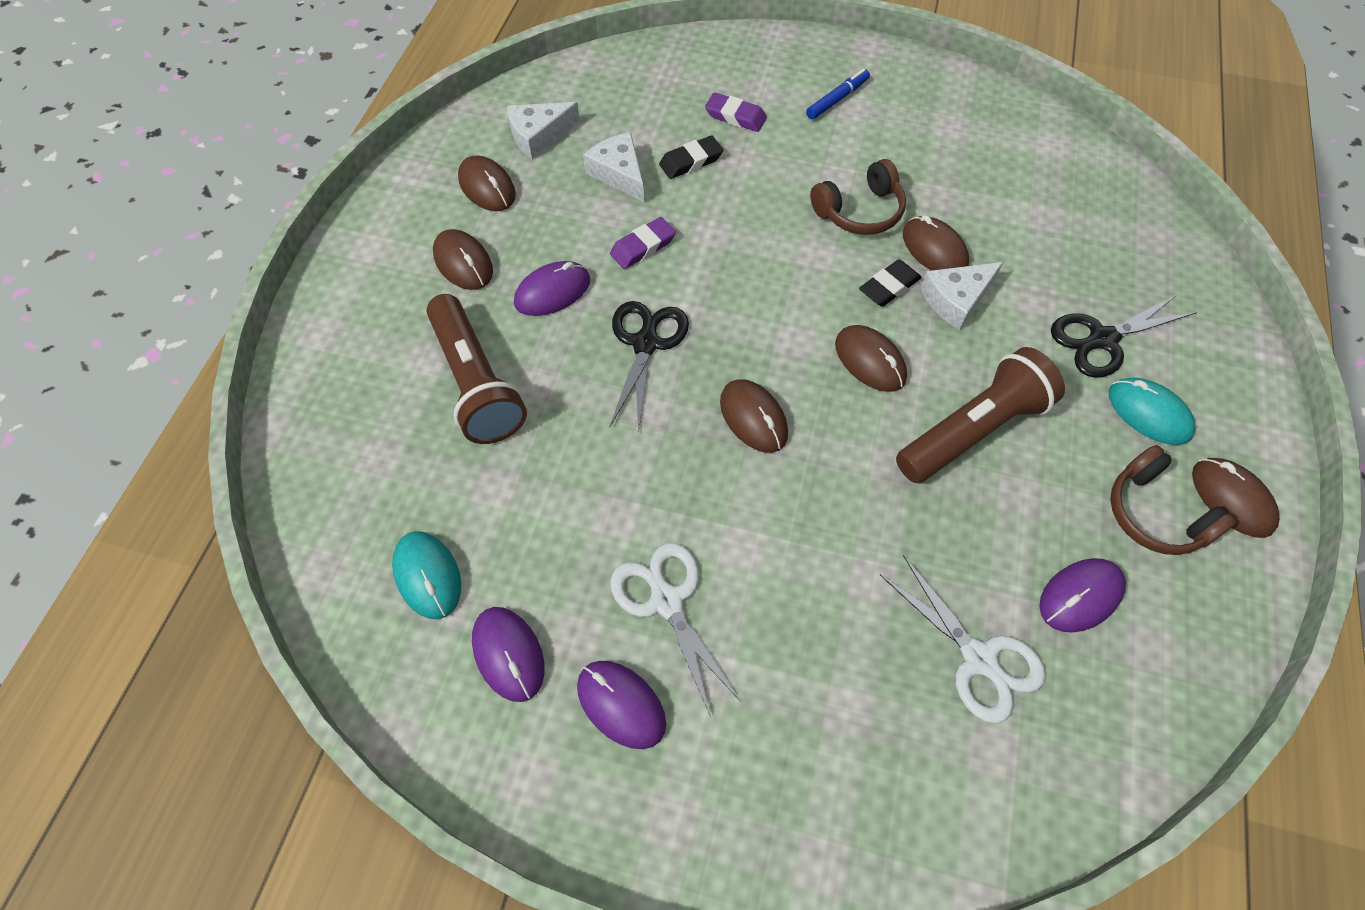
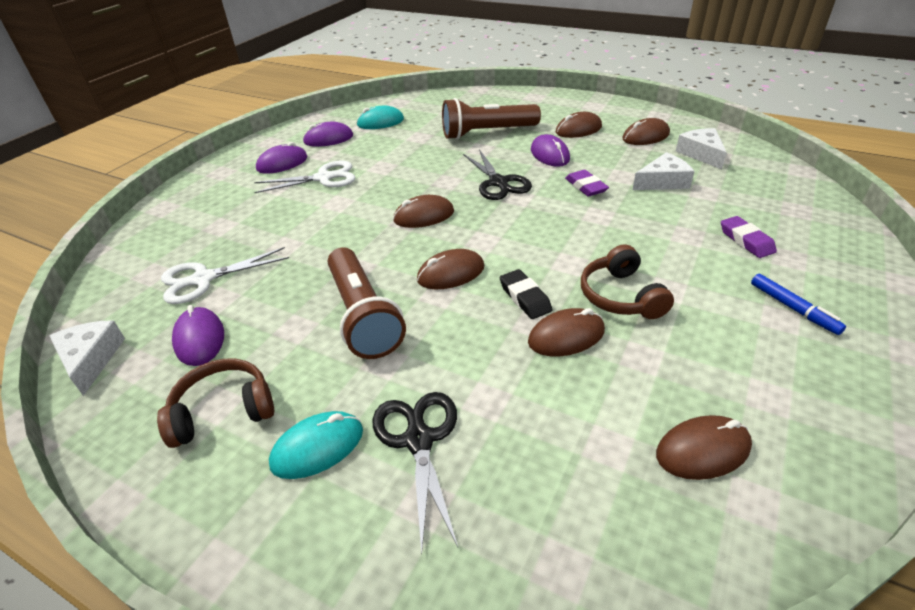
camera: 105 degrees right, 20 degrees down
(645, 344) = (498, 182): black scissors -> black scissors turned 45 degrees clockwise
(691, 161) = (680, 213): black eraser -> none
(735, 116) = (746, 240): purple eraser -> purple eraser turned 60 degrees counterclockwise
(956, 300) = (500, 337): white cheese -> white cheese (91, 359)
(1231, 499) = (194, 482): brown mouse -> brown mouse (702, 450)

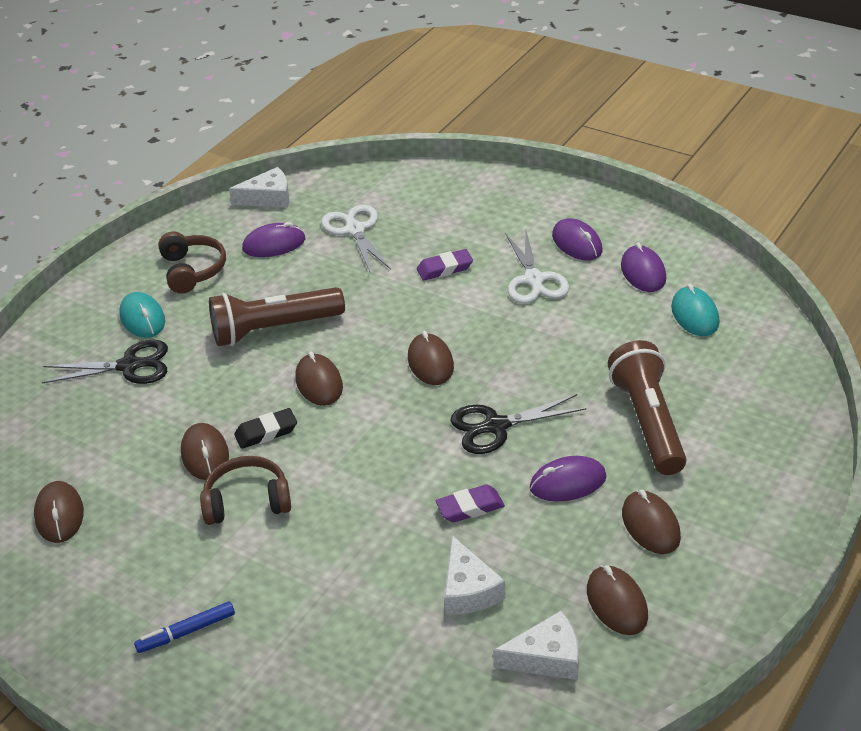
camera: 95 degrees right, 0 degrees up
(746, 240) = (312, 634): purple eraser -> purple eraser (445, 268)

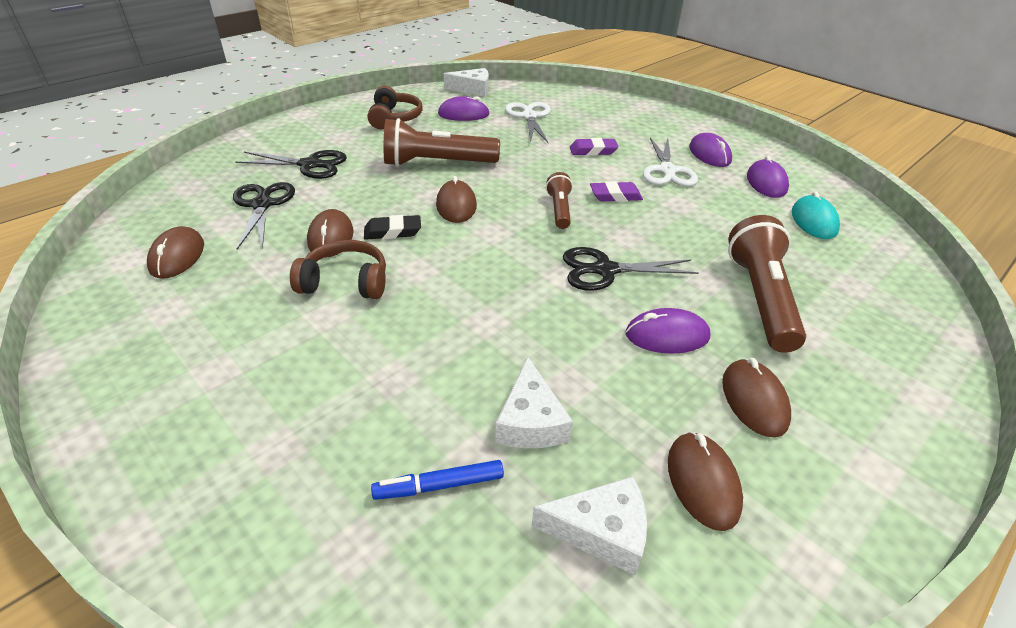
camera: 10 degrees right, 0 degrees up
(108, 432) = (262, 205): none -> black scissors
(142, 318) = (339, 138): turquoise mouse -> none
(186, 632) = (215, 390): blue marker -> blue marker (439, 486)
(430, 362) = (559, 210): brown mouse -> brown flashlight
(470, 507) = (558, 336): purple eraser -> purple eraser (615, 196)

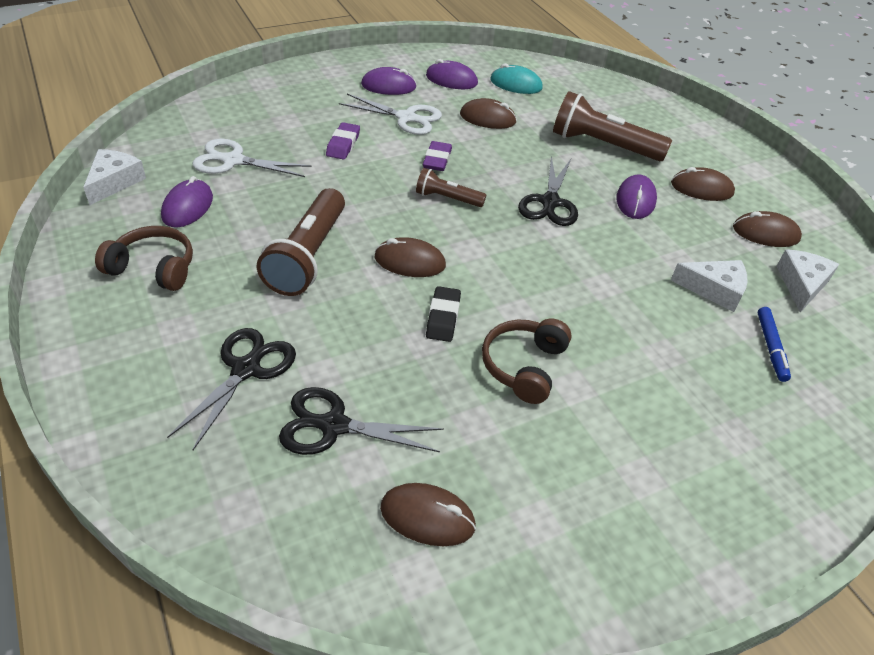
camera: 75 degrees left, 5 degrees up
(331, 237) = (436, 368): brown mouse -> brown mouse (487, 118)

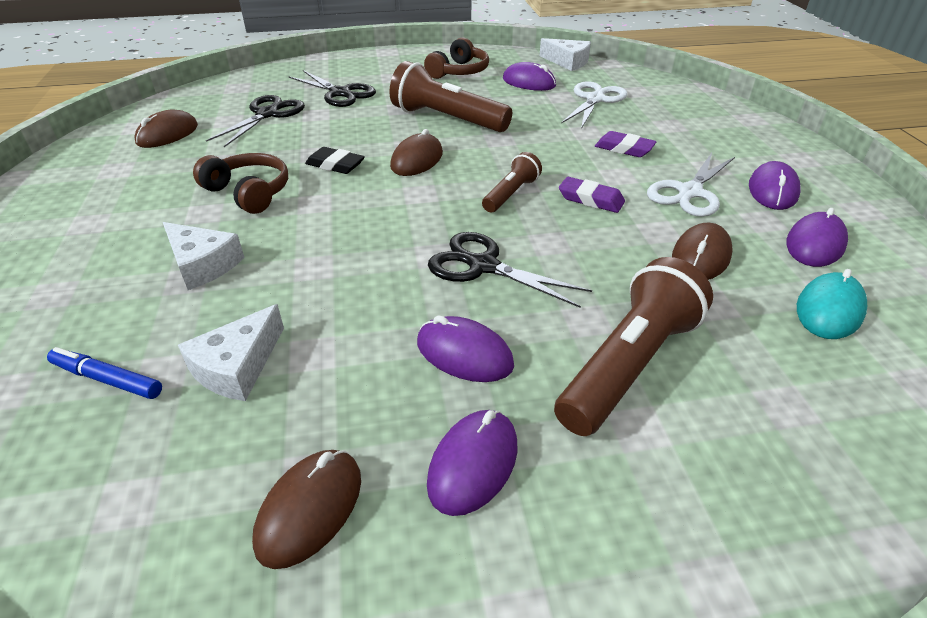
camera: 110 degrees right, 5 degrees down
(701, 188) = (473, 464): brown mouse -> purple mouse
(802, 284) = (167, 492): white cheese -> white cheese (202, 264)

